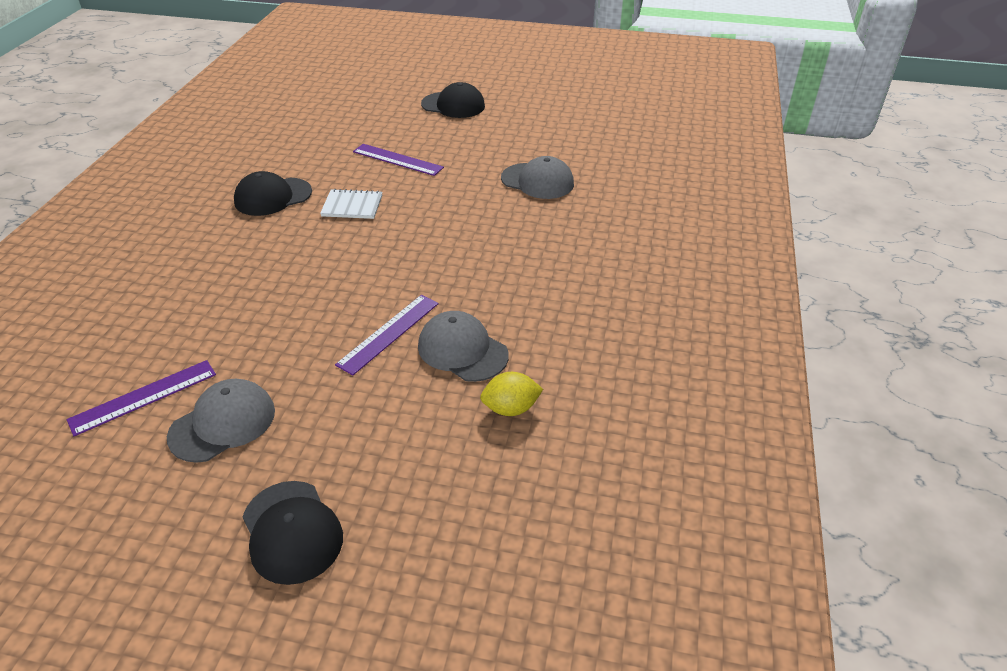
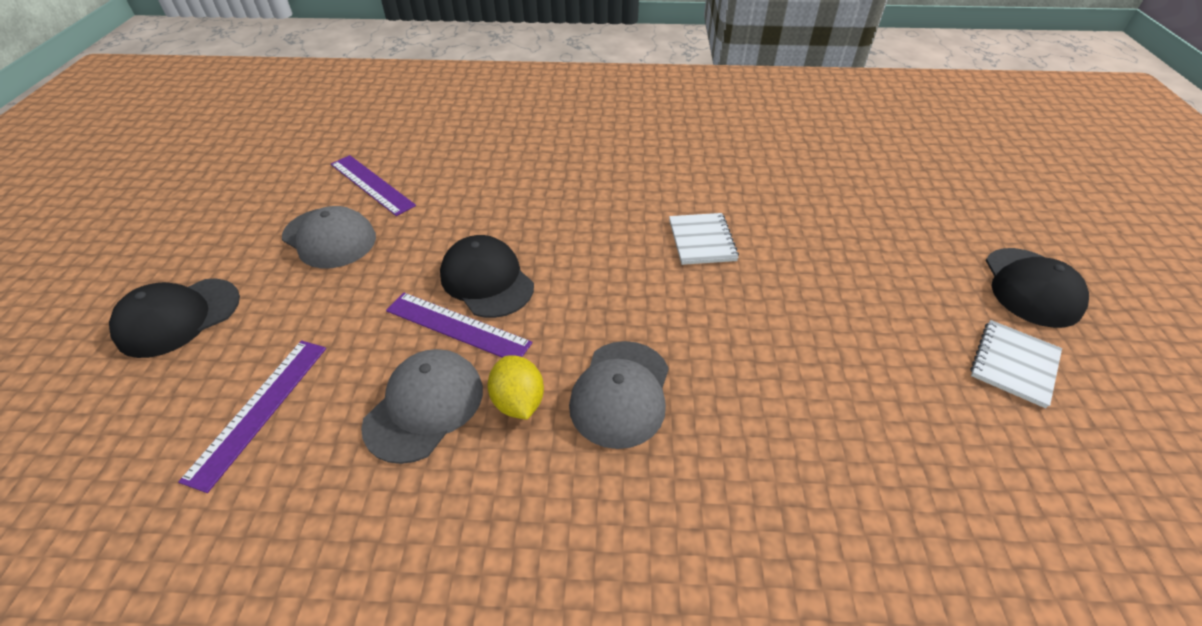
camera: 80 degrees right, 5 degrees up
(273, 197) = (692, 177): black cap -> black cap (487, 280)
(397, 160) = (830, 258): purple ruler -> purple ruler (259, 409)
(503, 128) = (1014, 364): none -> white notebook
(511, 408) = (307, 482): yellow lemon -> yellow lemon (518, 402)
(537, 181) = (872, 441): grey cap -> grey cap (621, 393)

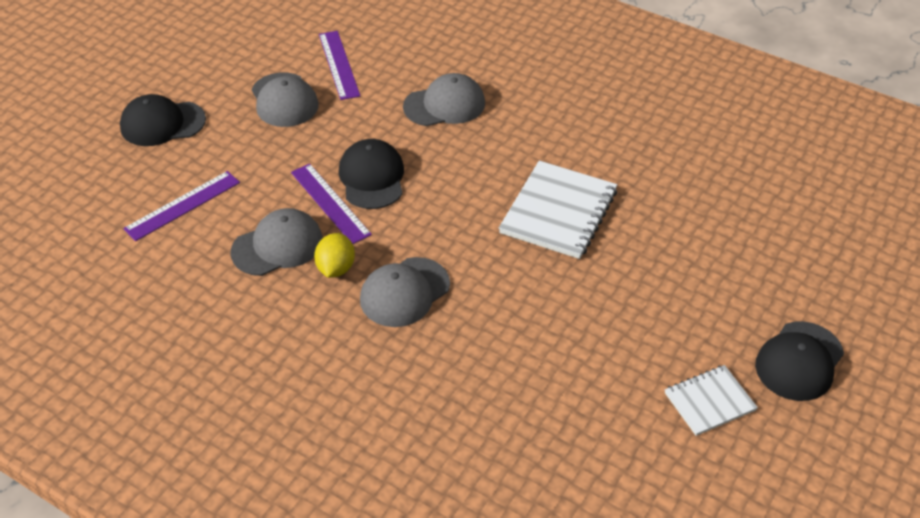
camera: 30 degrees right, 0 degrees up
(511, 185) = (444, 105): none -> grey cap
(702, 240) = (558, 212): white notebook -> white notebook, size x1.70

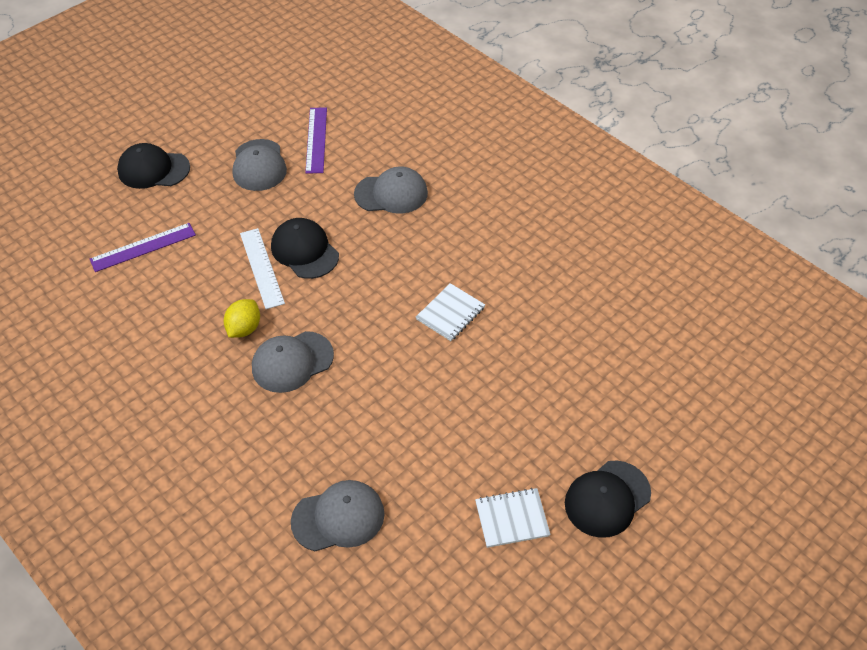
camera: 15 degrees right, 5 degrees up
(277, 246) = (205, 298): grey cap -> grey cap (338, 517)
(330, 203) = (262, 268): purple ruler -> white ruler
(372, 177) = (304, 251): black cap -> black cap turned 45 degrees counterclockwise
(558, 212) = (450, 313): white notebook -> white notebook, size x0.59

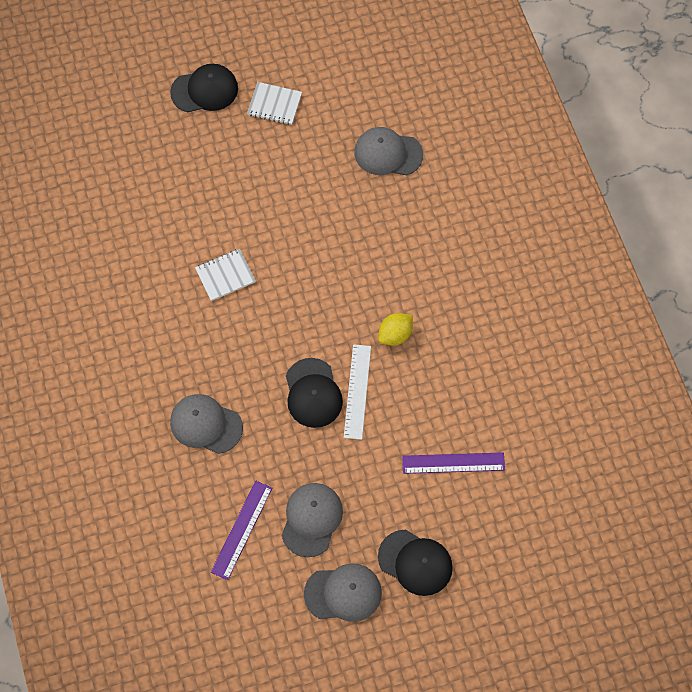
camera: 155 degrees left, 15 degrees up
(292, 362) = (369, 287): grey cap -> grey cap (343, 593)

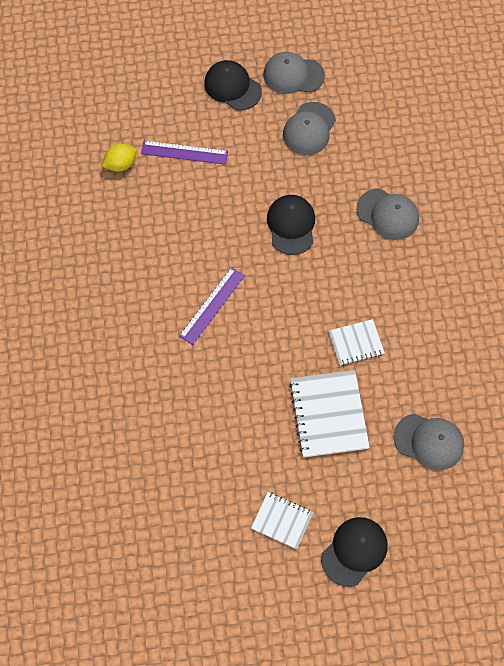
camera: 170 degrees left, 0 degrees up
(205, 90) = (354, 551): black cap -> black cap turned 135 degrees clockwise
(242, 530) = (366, 130): purple ruler -> purple ruler (212, 305)
(244, 202) = (328, 414): none -> white notebook
(357, 391) = (252, 221): white ruler -> none
(388, 153) = (175, 443): grey cap -> grey cap (429, 441)
(395, 335) = (209, 263): yellow lemon -> yellow lemon (121, 164)

